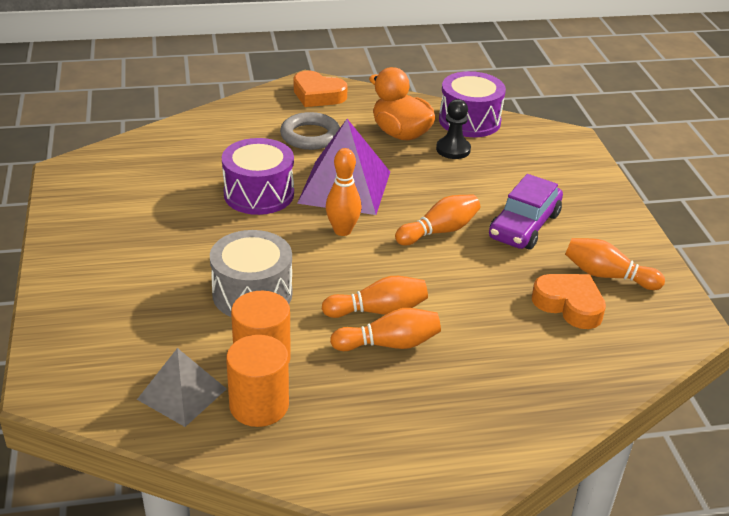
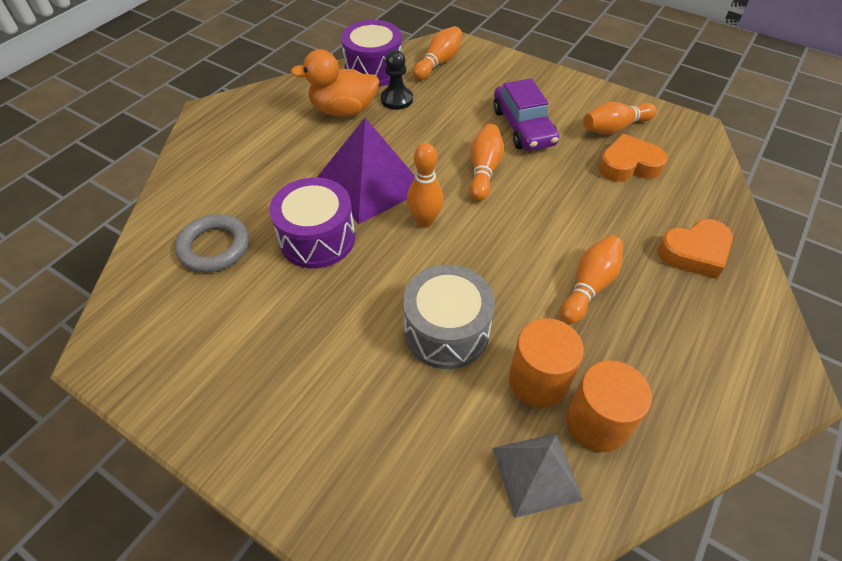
camera: 45 degrees left, 15 degrees up
(310, 136) = (280, 157): grey ring -> grey ring (214, 247)
(318, 95) = (232, 118): orange heart -> orange heart (694, 252)
(378, 311) = (544, 266): orange bowling pin -> orange bowling pin (438, 63)

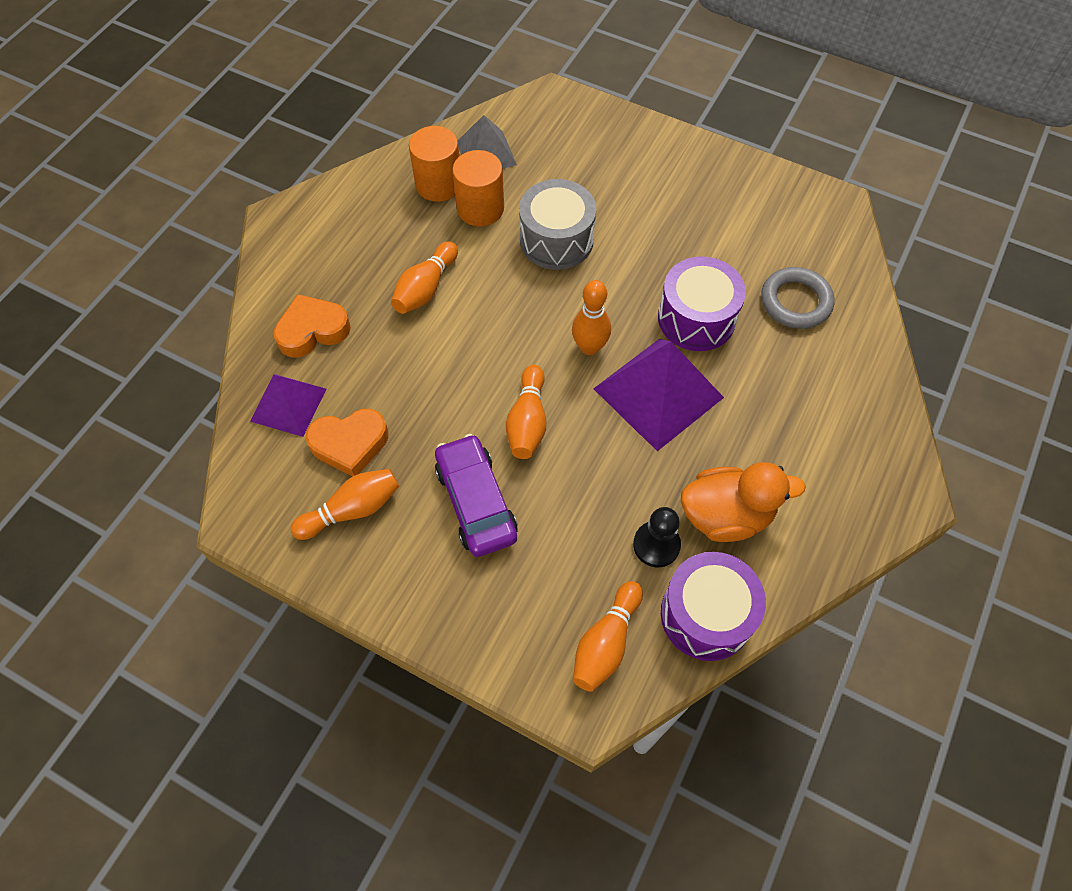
camera: 175 degrees right, 10 degrees up
(691, 194) = (288, 404): none -> purple pyramid

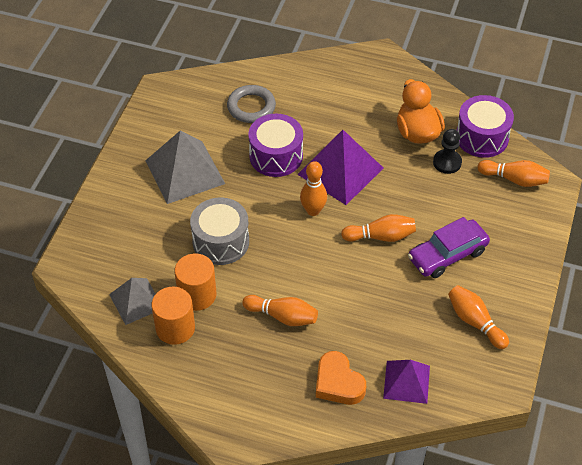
camera: 100 degrees left, 10 degrees down
(350, 444) = (427, 335): orange heart -> none
(679, 215) = (185, 172): none -> grey pyramid

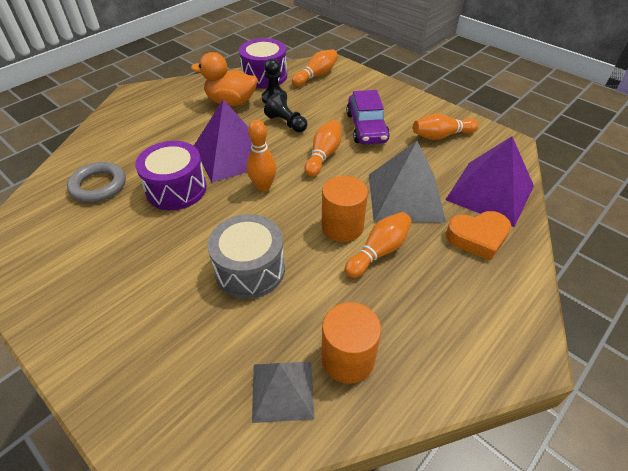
camera: 65 degrees left, 5 degrees down
(185, 172) = (128, 268): grey pyramid -> grey pyramid (405, 197)
(197, 295) = (310, 318): orange cylinder -> orange cylinder (342, 227)
(406, 382) = (490, 192): purple pyramid -> purple pyramid, size x1.62
(412, 189) = (286, 123): none -> black pawn

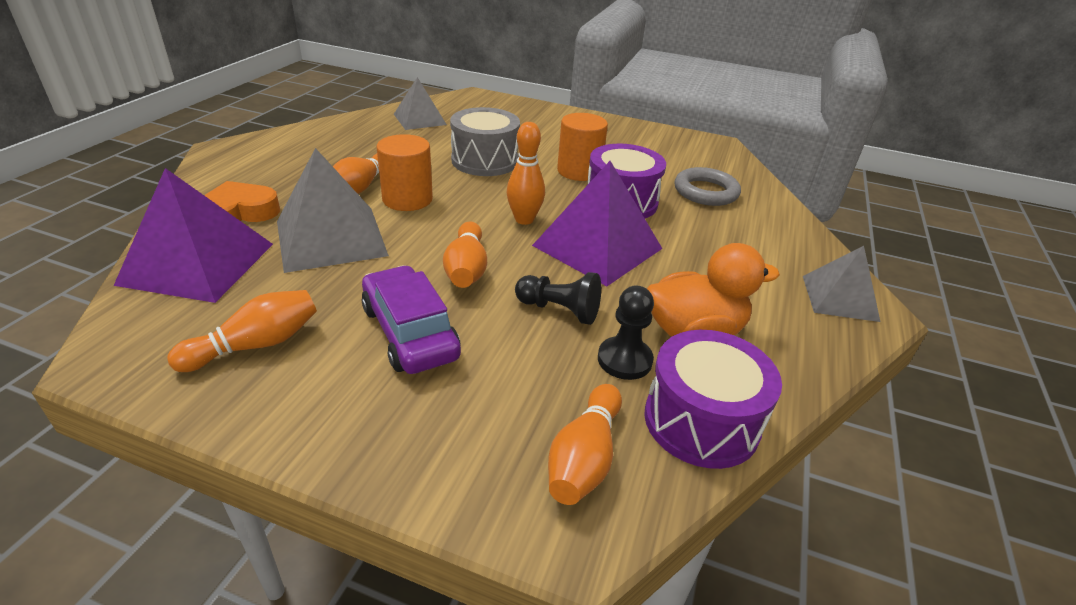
camera: 155 degrees right, 10 degrees down
(137, 101) = (840, 298): none -> grey pyramid
(347, 359) = (377, 133): orange cylinder -> orange cylinder (579, 171)

